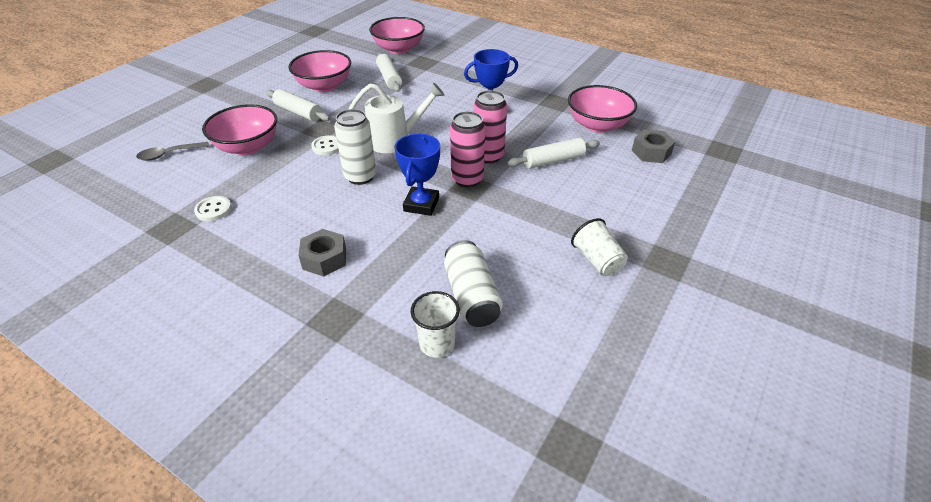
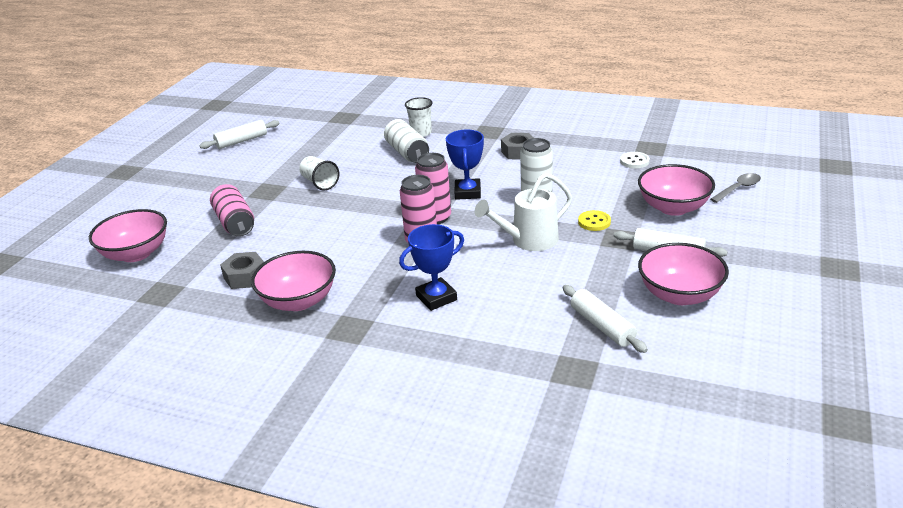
camera: 170 degrees right, 10 degrees down
(327, 146) = (594, 222): white button -> yellow button
(398, 49) = (638, 397): pink bowl -> pink bowl (136, 253)
(553, 161) = (353, 249): white rolling pin -> white rolling pin (241, 141)
(689, 216) = (235, 223): none -> pink can

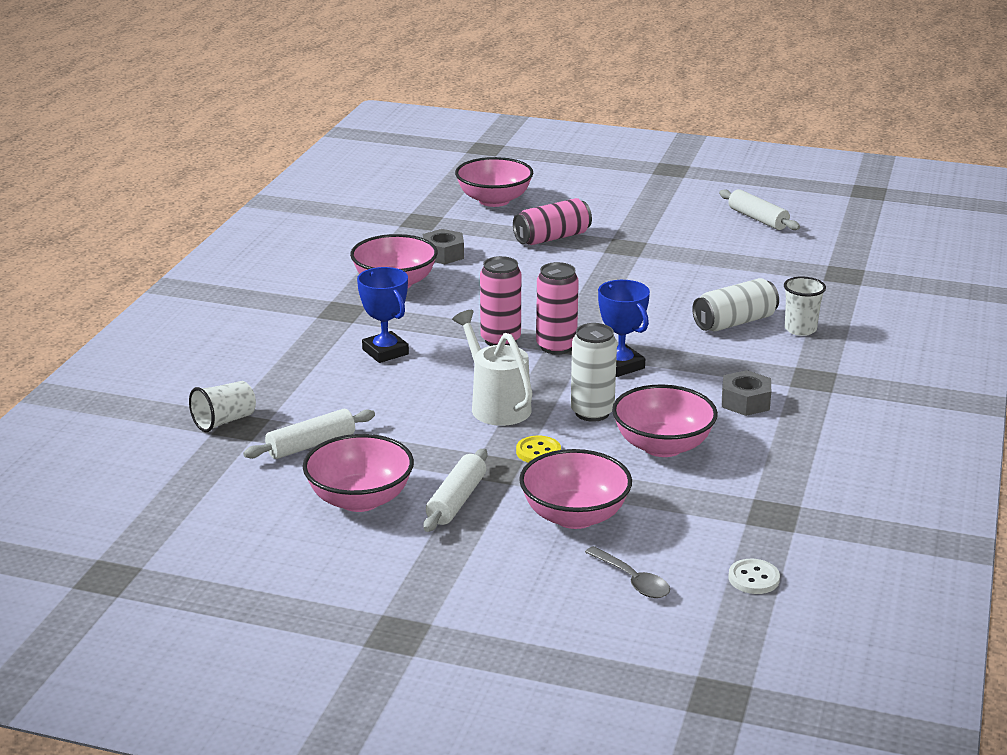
camera: 85 degrees right, 5 degrees down
(320, 183) = (646, 274): white cup -> white cup (224, 421)
(467, 192) = (620, 365): blue trophy -> blue trophy turned 60 degrees clockwise
(578, 178) = (662, 446): none -> pink bowl
(634, 161) = (722, 495): white button -> white button (753, 578)

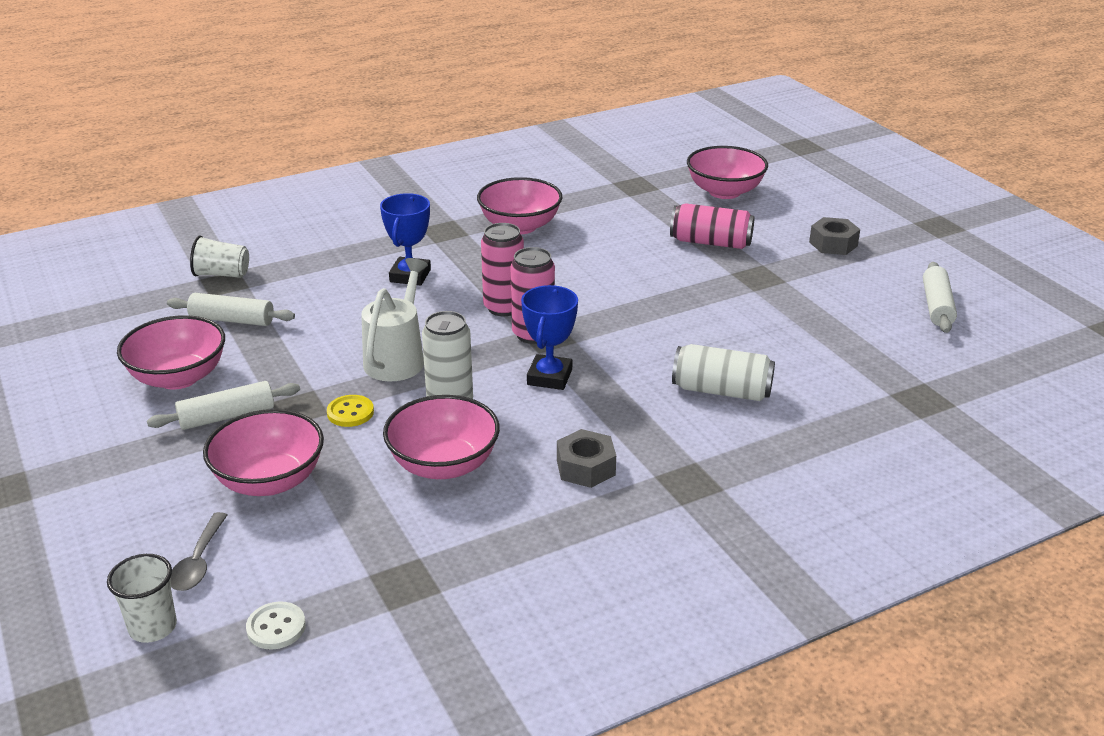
camera: 45 degrees right, 5 degrees up
(443, 254) = (599, 219): grey nut -> grey nut (833, 244)
(800, 329) = (770, 429): white cup -> white cup (153, 627)

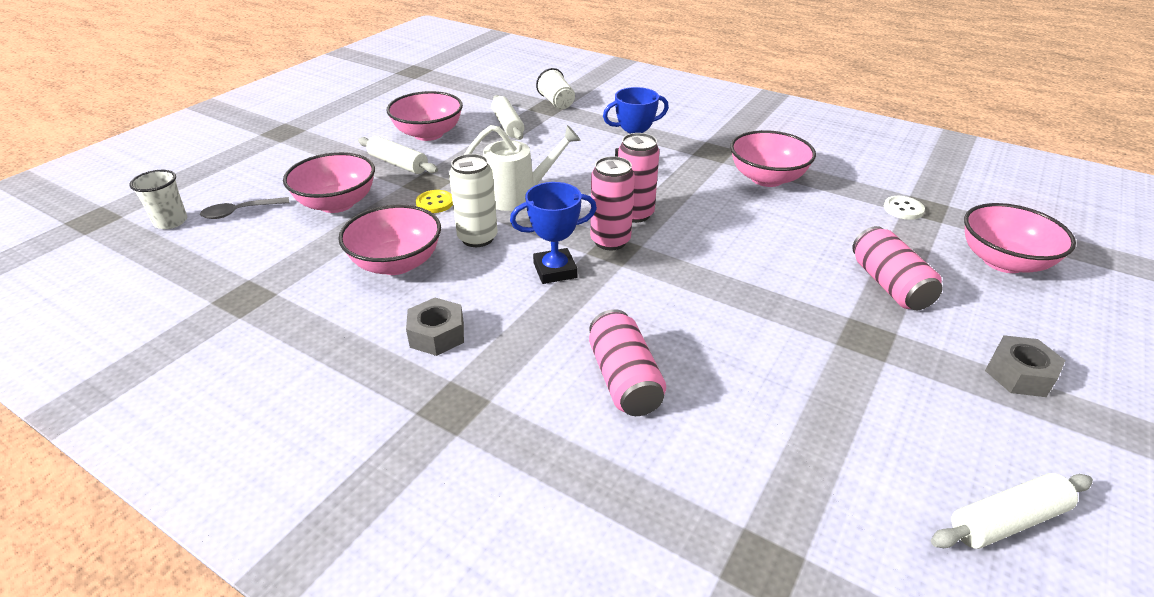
camera: 60 degrees right, 5 degrees up
(276, 627) = (180, 264): white button -> white button (903, 209)
(721, 391) = (624, 379): white can -> pink can

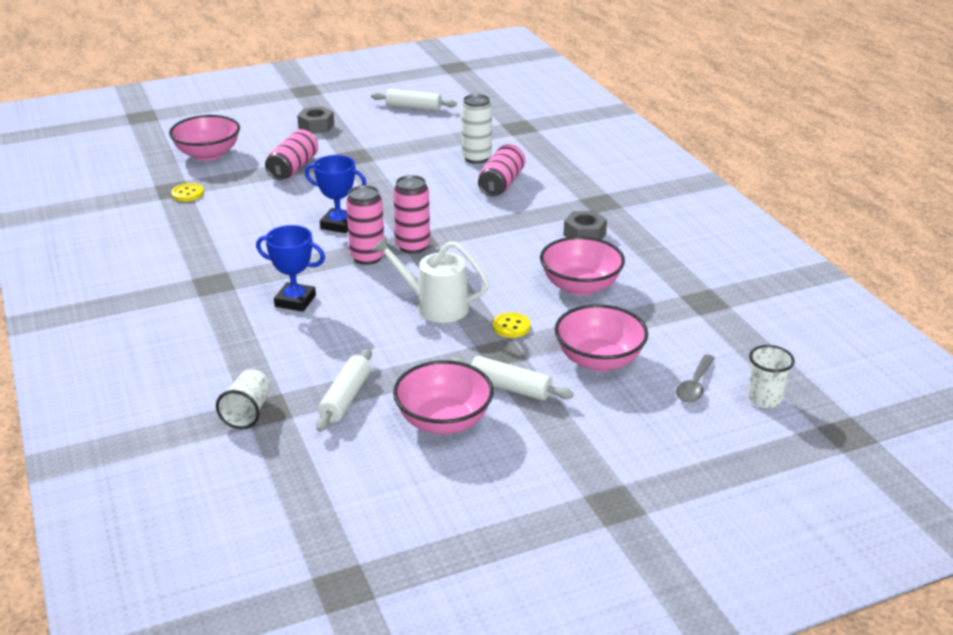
camera: 145 degrees left, 5 degrees down
(240, 212) = (694, 385): grey spoon -> grey spoon turned 105 degrees clockwise
(398, 164) = (510, 387): white rolling pin -> white rolling pin turned 45 degrees counterclockwise
(477, 238) = (504, 283): white can -> white can (476, 158)
(555, 270) = (474, 242): blue trophy -> blue trophy (339, 224)
(767, 178) = (224, 245): pink bowl -> none
(903, 209) = (187, 194): white button -> yellow button

